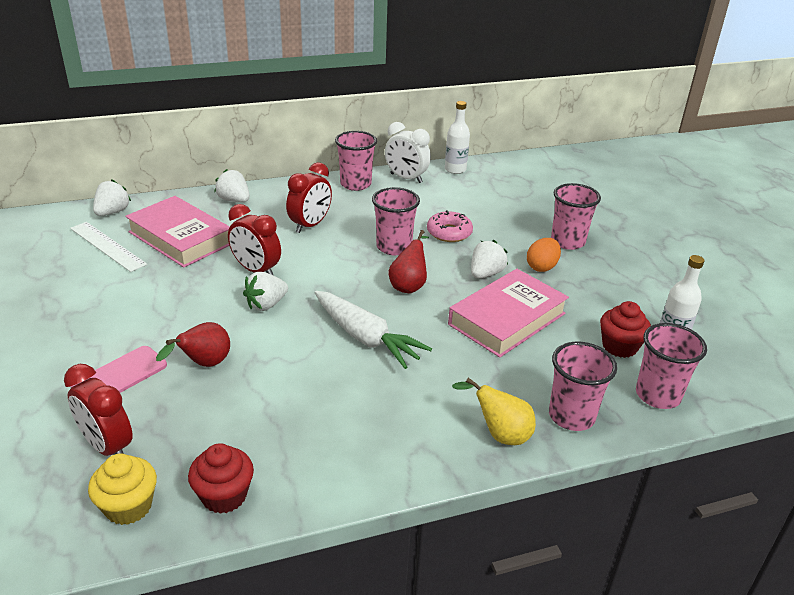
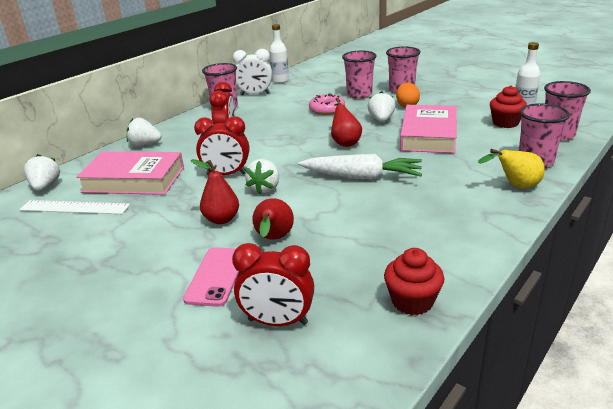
camera: 30 degrees left, 5 degrees down
(128, 506) = (355, 347): yellow cupcake -> none
(192, 319) = (221, 219): none -> red pear
(394, 247) = (303, 128): pink cup -> pink cup (359, 94)

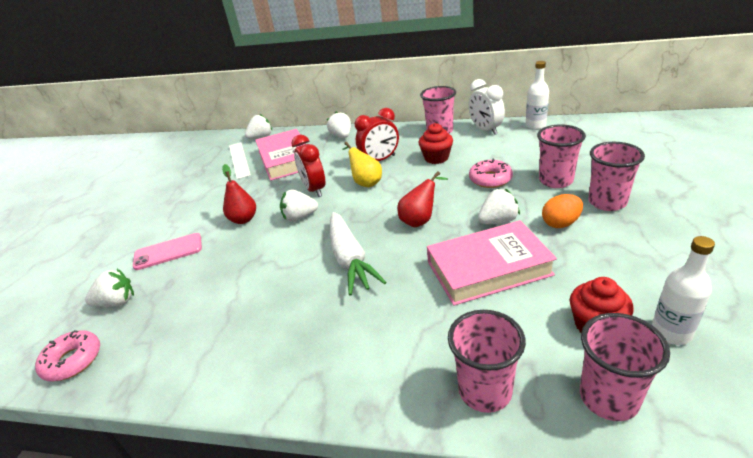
camera: 65 degrees right, 5 degrees up
(273, 239) = (222, 255): red pear -> none
(277, 322) = (117, 302): red clock -> white strawberry
(359, 360) = (73, 361): none -> pink donut
(412, 301) = (145, 367): red cupcake -> red cupcake (436, 158)
(515, 186) = (396, 386): yellow pear -> yellow pear (365, 182)

